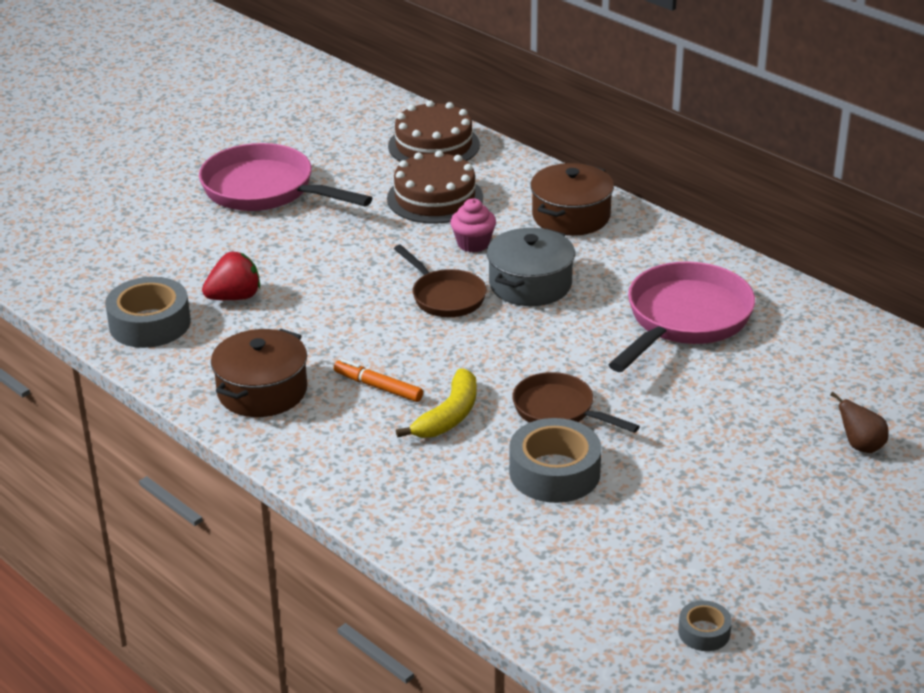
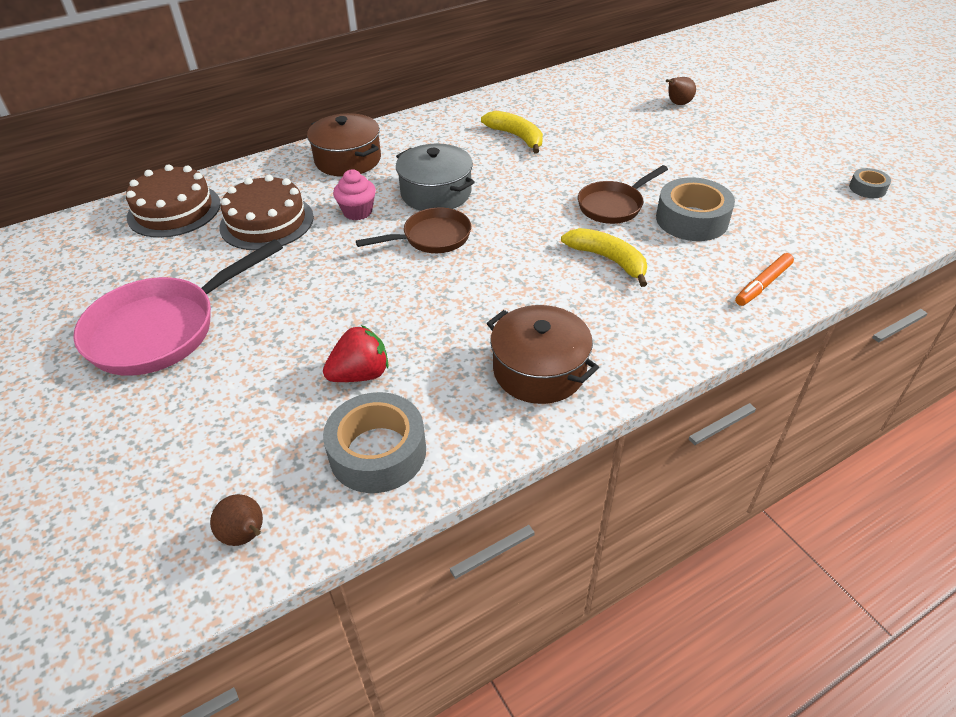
camera: 75 degrees left, 10 degrees up
(65, 285) = (246, 536): none -> brown pear
(234, 297) = (360, 374): red strawberry -> red strawberry turned 75 degrees clockwise
(378, 387) = (555, 293): orange marker -> orange marker (763, 284)
(684, 320) = (516, 137): pink pan -> yellow banana

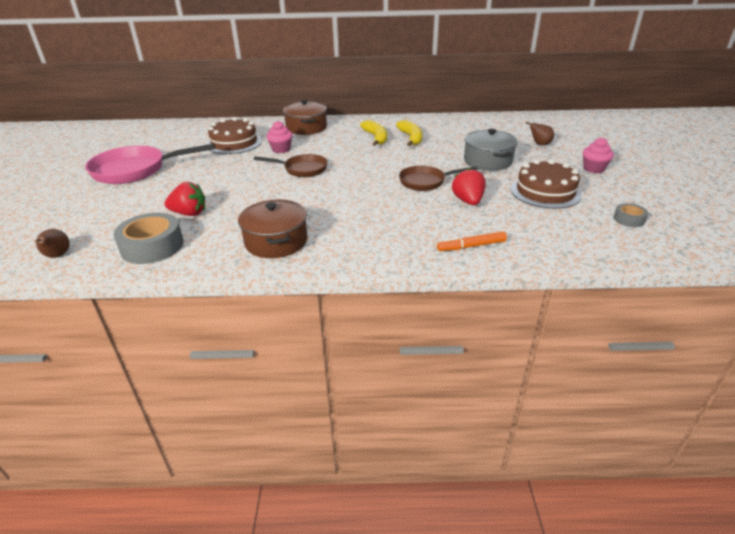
camera: 30 degrees right, 10 degrees down
(174, 210) = (202, 129): brown cake -> brown cake (545, 192)
(436, 193) = (331, 151): grey pot -> grey pot (487, 161)
(608, 260) = (386, 205): yellow banana -> yellow banana (376, 138)
(692, 219) = (468, 201): grey tape -> red strawberry
(768, 126) = (593, 169): none -> pink cupcake

